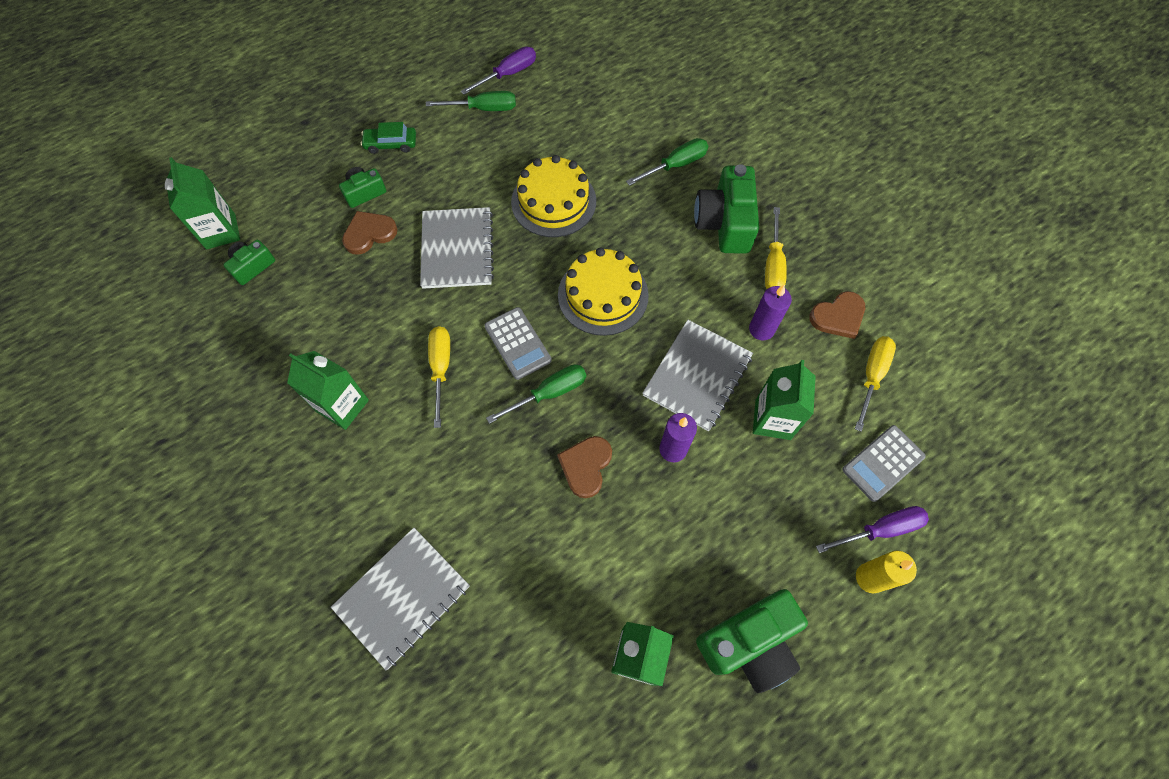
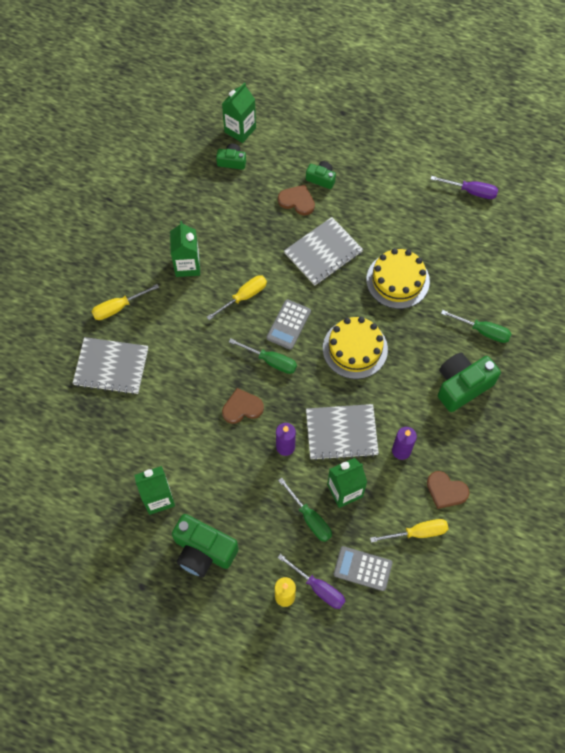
camera: 55 degrees right, 0 degrees up
(391, 144) = (365, 167): green car -> none
(483, 109) = (433, 196): green screwdriver -> green screwdriver (310, 518)
(773, 264) = (454, 431): yellow screwdriver -> yellow screwdriver (118, 308)

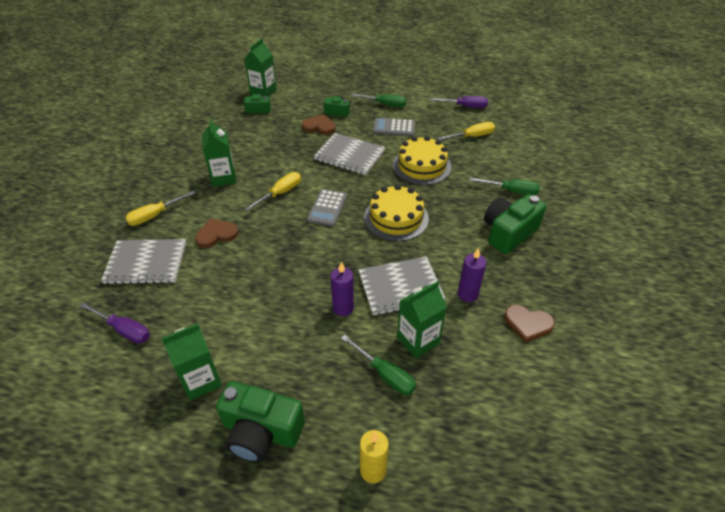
camera: 10 degrees left, 20 degrees down
(242, 407) = (290, 279): brown heart -> brown heart (216, 234)
(271, 361) = (314, 237): green screwdriver -> green screwdriver (385, 104)
(318, 588) = (413, 452): purple screwdriver -> purple screwdriver (124, 330)
(323, 252) = (349, 155): grey notebook -> grey notebook turned 75 degrees clockwise
(362, 568) = (461, 419): grey calculator -> grey calculator (394, 127)
(418, 532) = (512, 370): yellow screwdriver -> yellow screwdriver (472, 136)

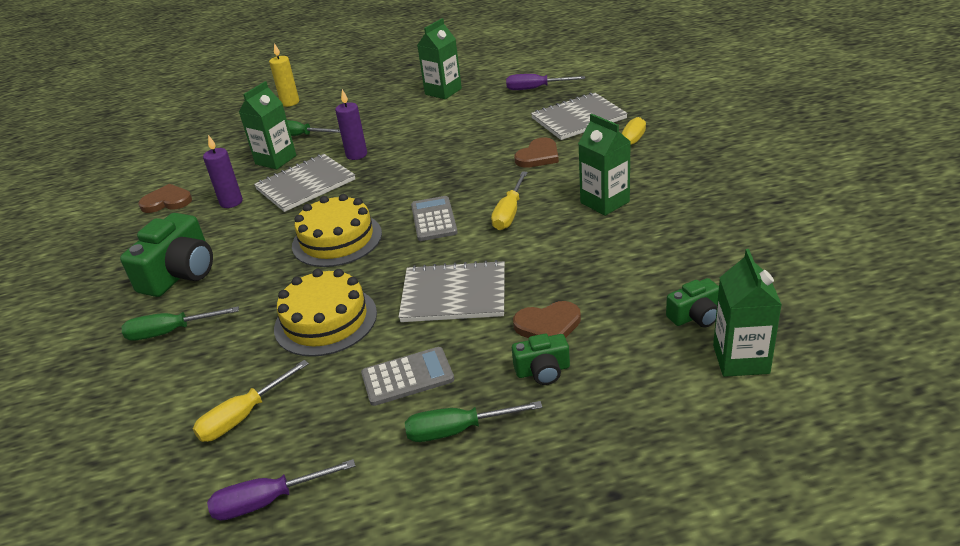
camera: 160 degrees right, 10 degrees down
(261, 431) = (377, 91): green camera -> none

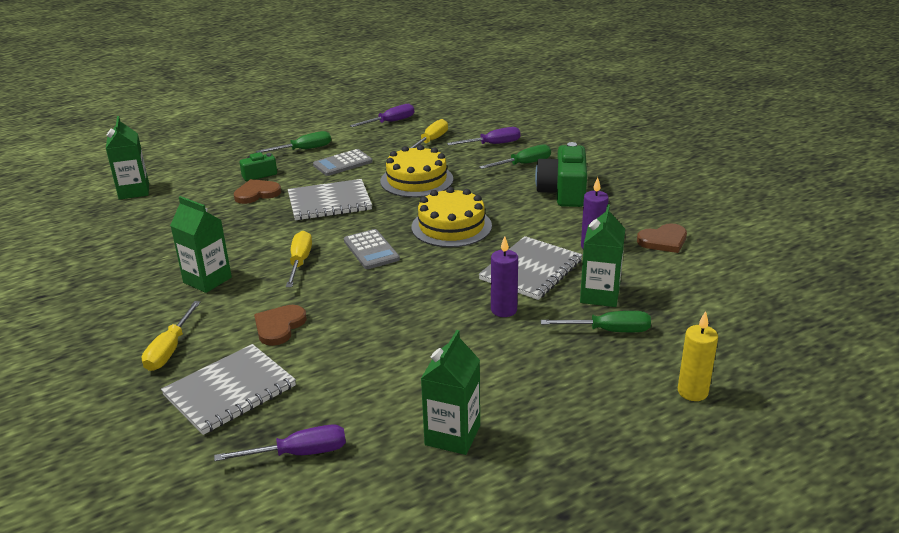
camera: 160 degrees right, 5 degrees down
(164, 388) = (493, 144): none -> purple screwdriver
(695, 316) = (154, 208): green camera -> none

